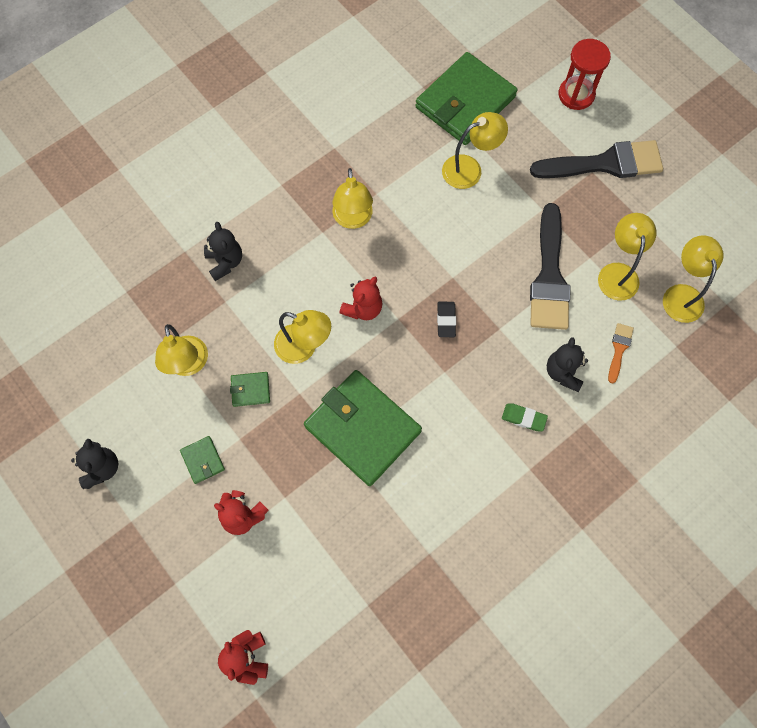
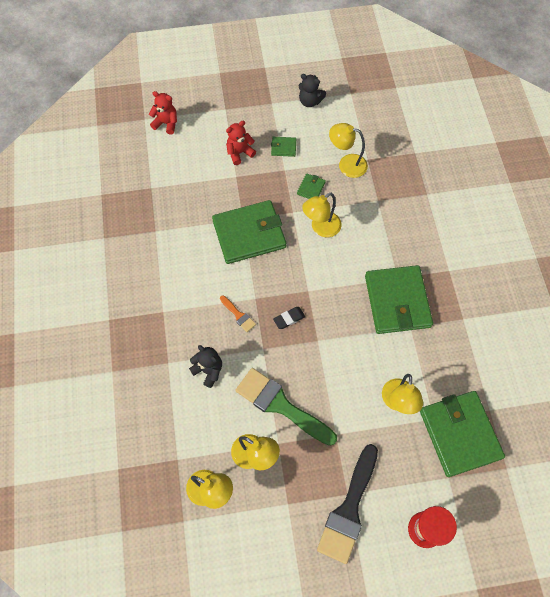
camera: 120 degrees right, 5 degrees down
(225, 262) = (406, 212): black teddy bear -> none
(353, 219) = (397, 301): yellow lamp -> green wallet
(363, 308) = (327, 274): red teddy bear -> none
(446, 320) = (289, 319): black eraser -> black eraser turned 60 degrees counterclockwise
(523, 418) = (195, 327): green eraser -> none
(549, 276) = (281, 405): black brush -> green brush
(619, 349) = (200, 417): orange brush -> orange brush (238, 315)

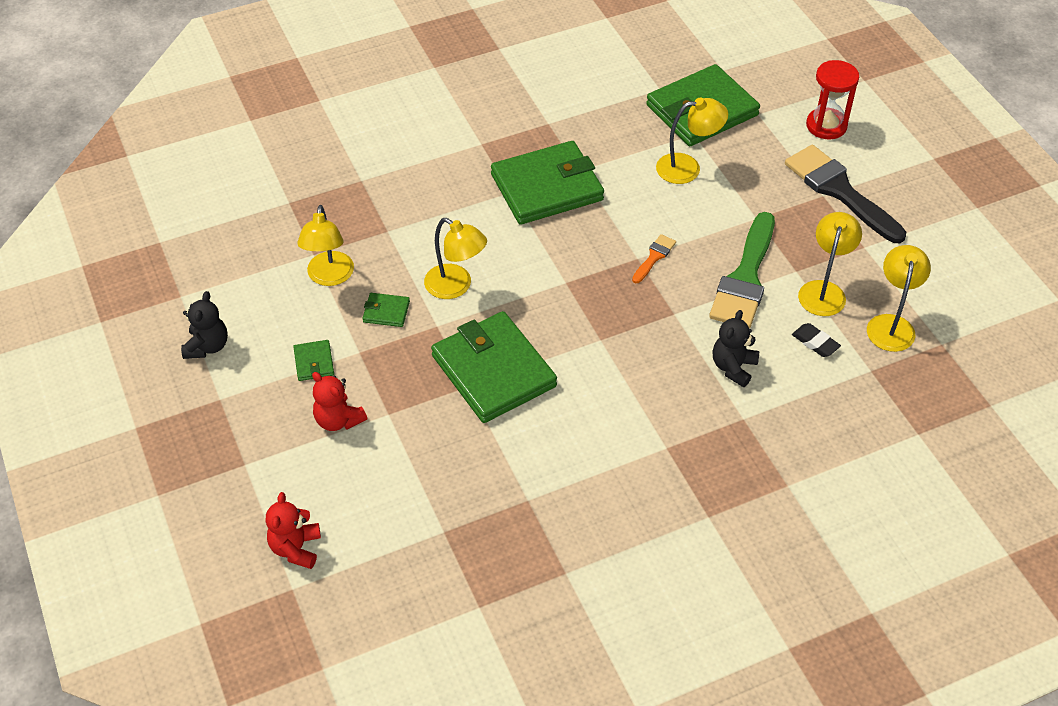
camera: 105 degrees left, 15 degrees down
(238, 315) = (635, 353): orange brush -> orange brush (654, 257)
(289, 319) = (617, 294): black eraser -> black eraser (815, 342)
(349, 509) = (839, 191): black brush -> black brush turned 135 degrees counterclockwise

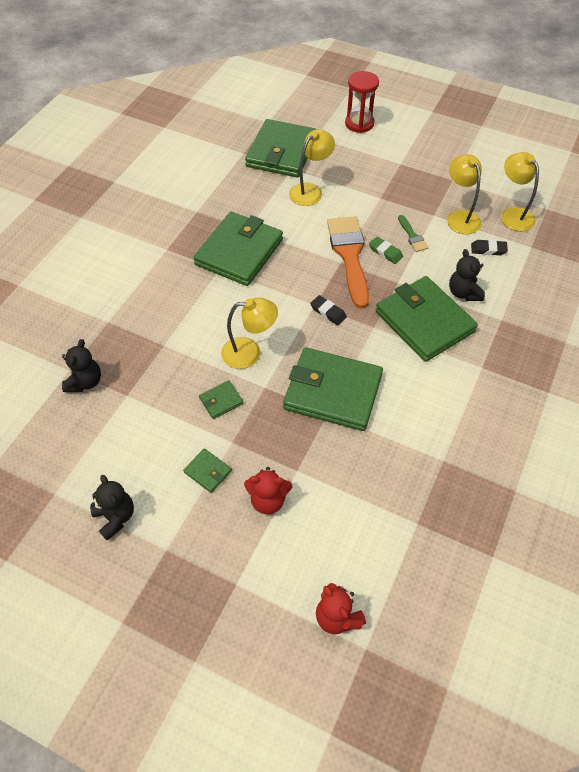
camera: 40 degrees left, 5 degrees up
(291, 220) = (85, 382): none -> black teddy bear
(329, 277) = (155, 403): yellow lamp -> none
(570, 297) = (328, 312): none -> black eraser
(654, 257) = (349, 255): orange brush -> orange brush, size x2.23
(657, 367) = (424, 321): none -> green wallet
(696, 276) = (385, 252): none -> green eraser
(745, 278) = (412, 236): green brush -> green brush, size x0.45
(839, 191) = (406, 156): black brush -> none

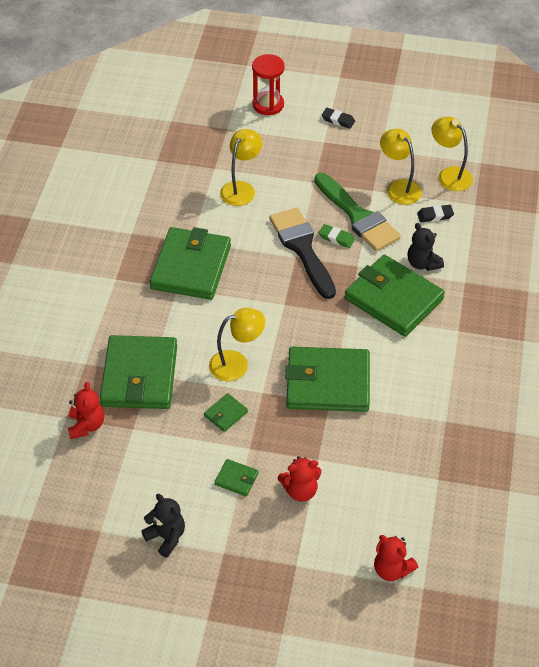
camera: 15 degrees left, 5 degrees down
(85, 382) = (86, 425): black teddy bear -> red teddy bear
(282, 152) = (197, 152): green wallet -> green wallet (139, 376)
(328, 312) = (299, 309): black eraser -> black eraser (338, 120)
(349, 255) = (302, 248): orange brush -> black brush
(412, 236) = (358, 216): green brush -> green brush, size x2.23

